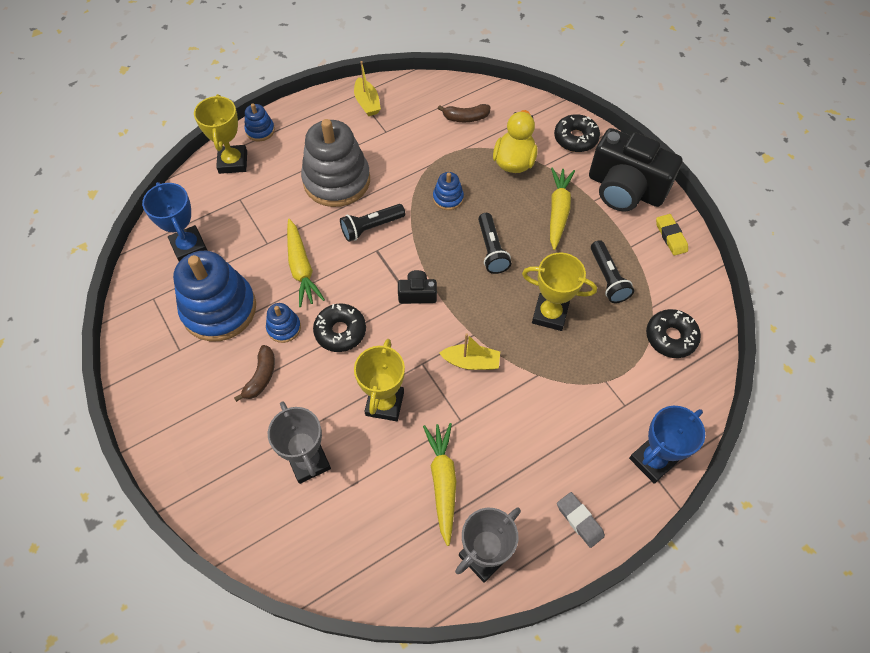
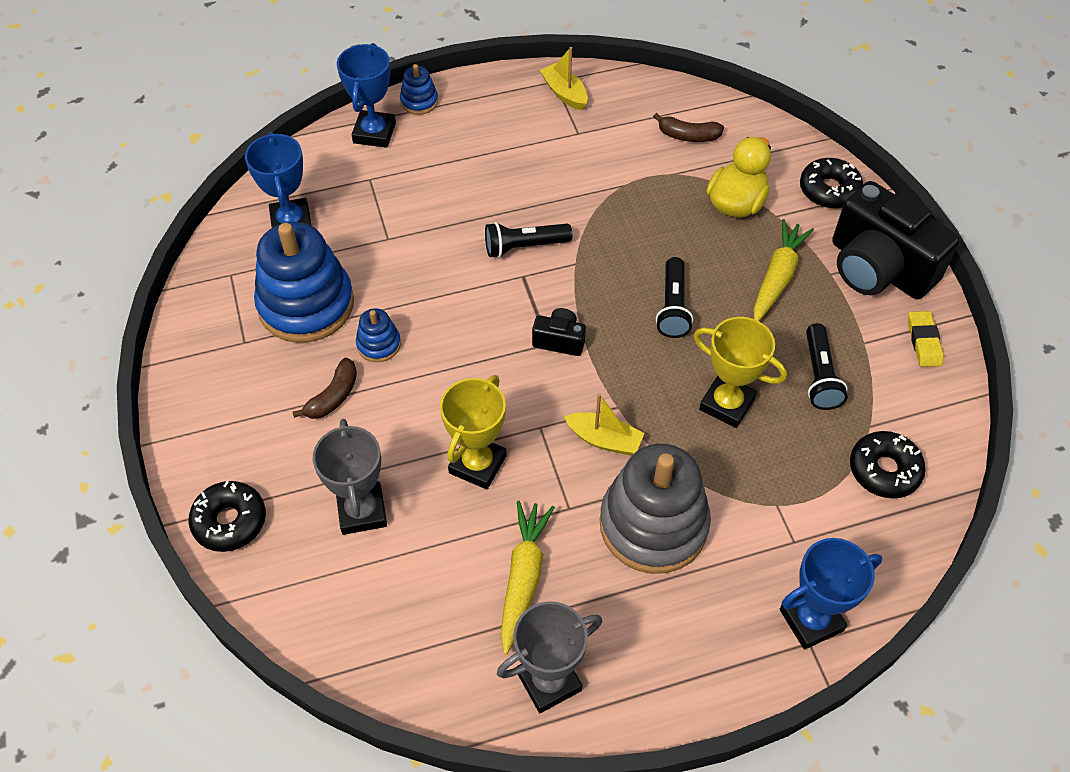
camera: 15 degrees right, 5 degrees down
(233, 162) = (374, 133): yellow trophy -> blue trophy
(301, 268) = (421, 277): yellow carrot -> none
(336, 180) = (497, 181): grey stacking toy -> grey stacking toy (653, 524)
(340, 331) = (448, 364): black donut -> black donut (230, 521)
(367, 103) = (564, 93): yellow boat -> yellow boat turned 150 degrees clockwise
(448, 198) = (634, 231): blue stacking toy -> none
(579, 520) = (688, 670): grey eraser -> none

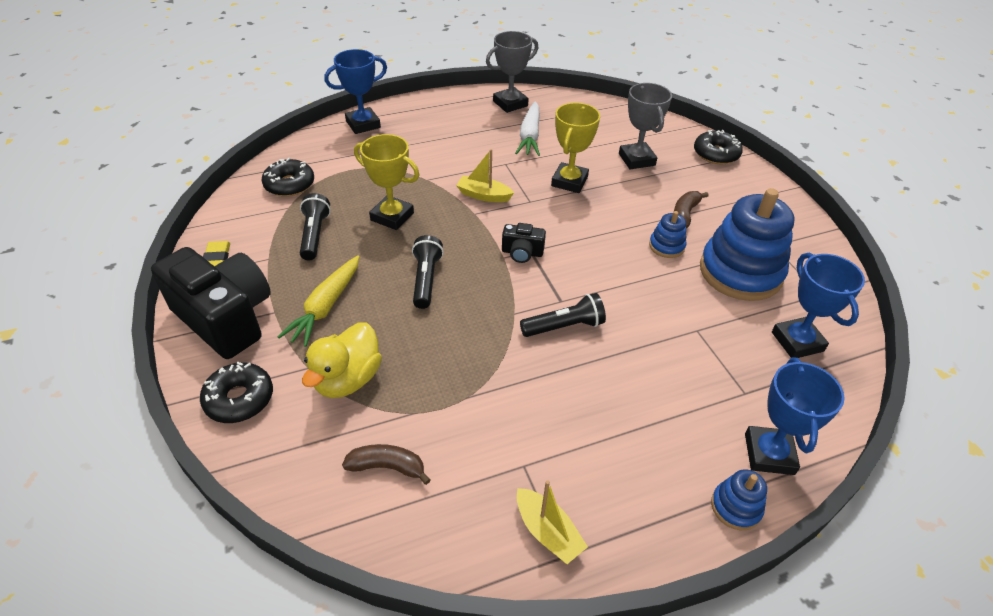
camera: 175 degrees right, 10 degrees down
(523, 577) = (530, 136): yellow carrot -> white carrot
(653, 524) = (451, 157): grey stacking toy -> none

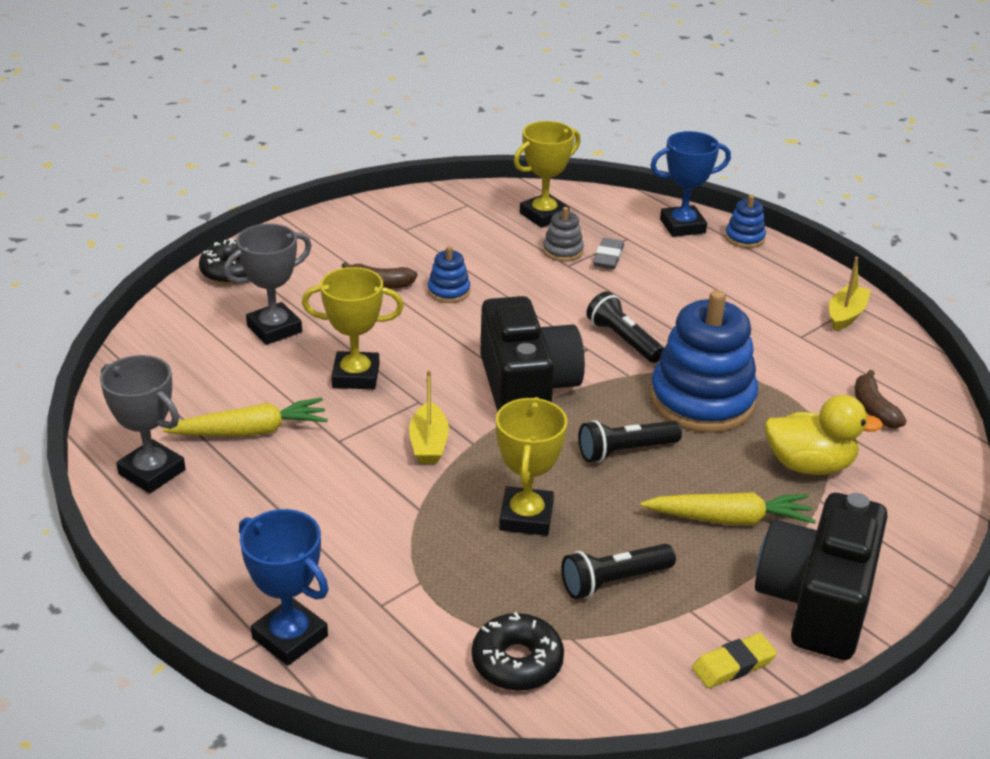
camera: 110 degrees left, 10 degrees down
(239, 399) = (901, 535): black donut -> none
(522, 253) = (527, 388): black camera -> black camera, size x2.26
(530, 136) = (251, 431): white carrot -> yellow carrot
(707, 364) = (608, 257): none -> grey eraser
(724, 334) = (563, 251): none -> grey stacking toy
(740, 272) = (464, 246): blue stacking toy -> blue stacking toy (702, 401)
(797, 341) = (544, 215): blue trophy -> yellow trophy

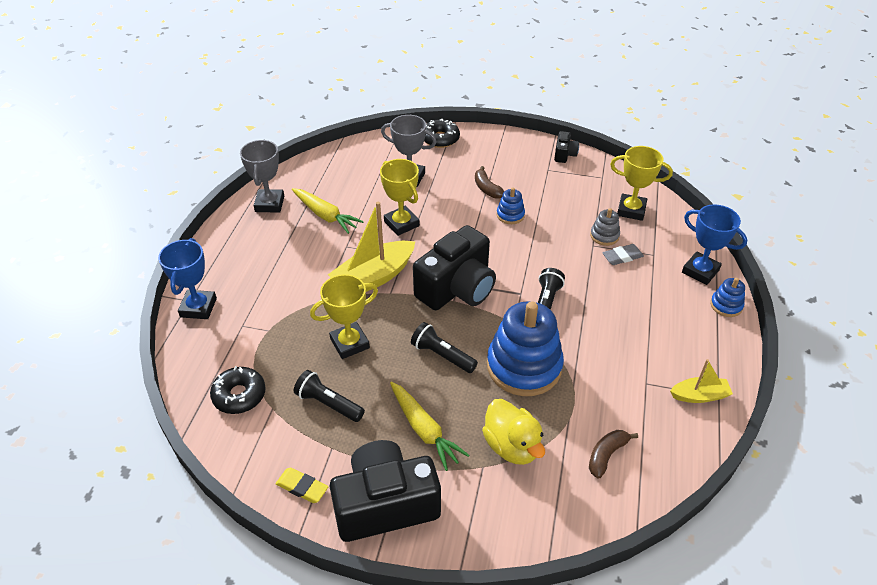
camera: 55 degrees right, 10 degrees up
(395, 206) = (564, 154): none -> black camera
(428, 443) = (374, 277): yellow boat -> yellow boat, size x1.80

